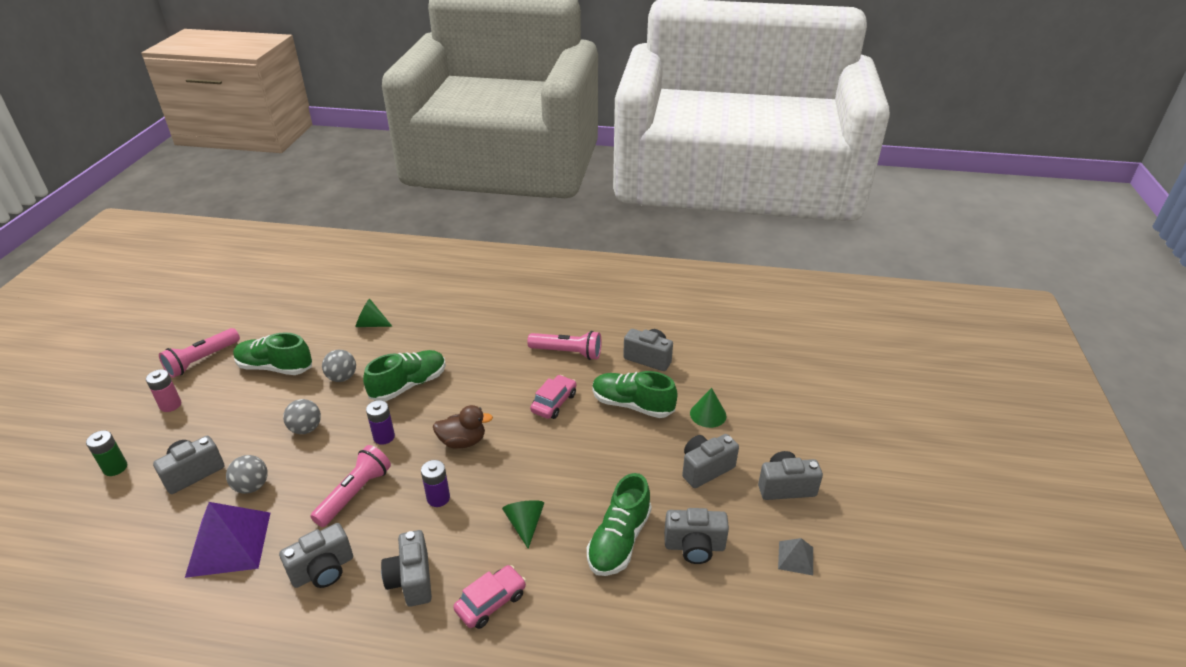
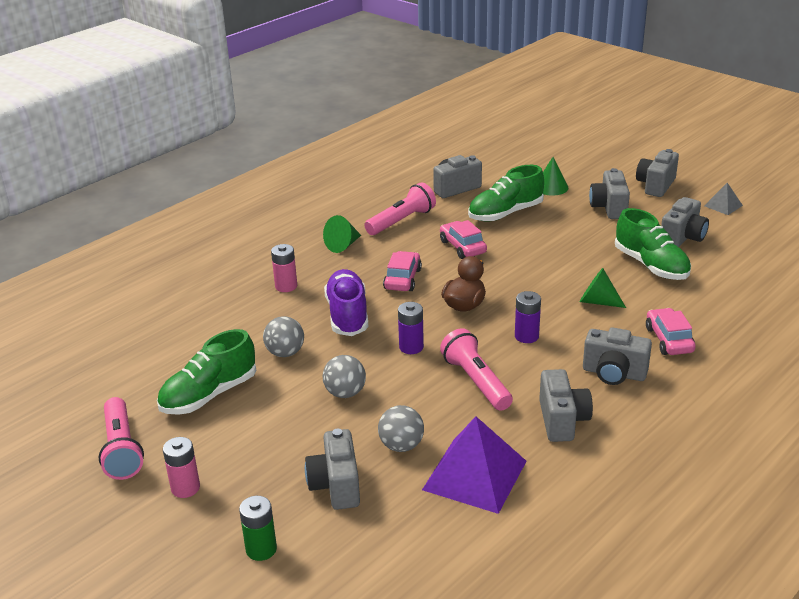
camera: 55 degrees left, 5 degrees down
(371, 324) = (212, 315): green cone -> green cone (343, 245)
(409, 385) = (347, 315): green shoe -> purple shoe
(429, 339) = (286, 286): none -> pink battery
(479, 391) = (402, 279): none -> pink car

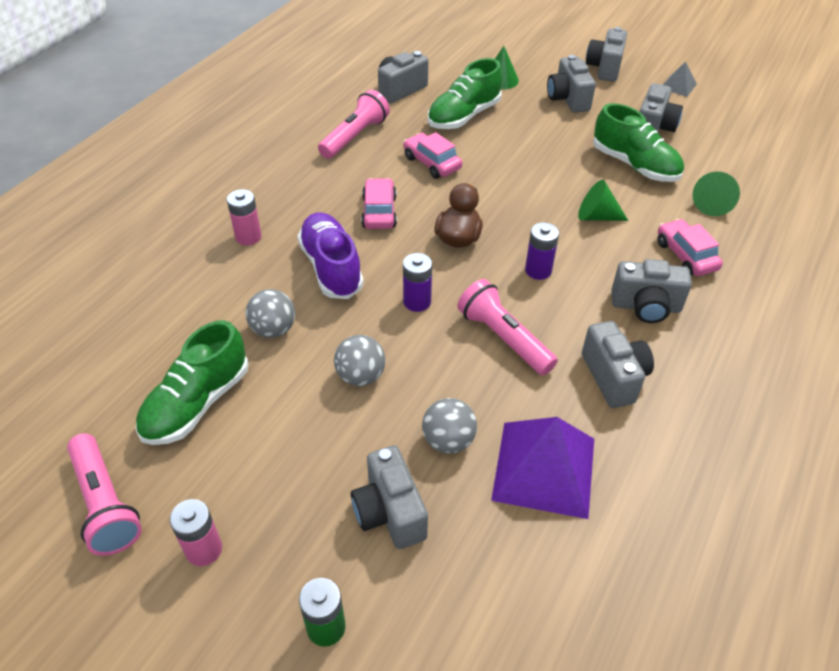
camera: 15 degrees left, 15 degrees up
(343, 245) = (298, 175): green cone -> green cone (712, 204)

